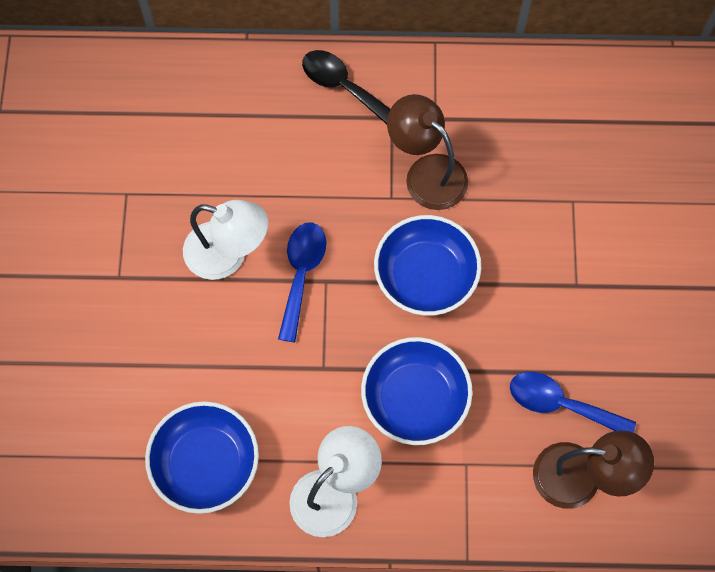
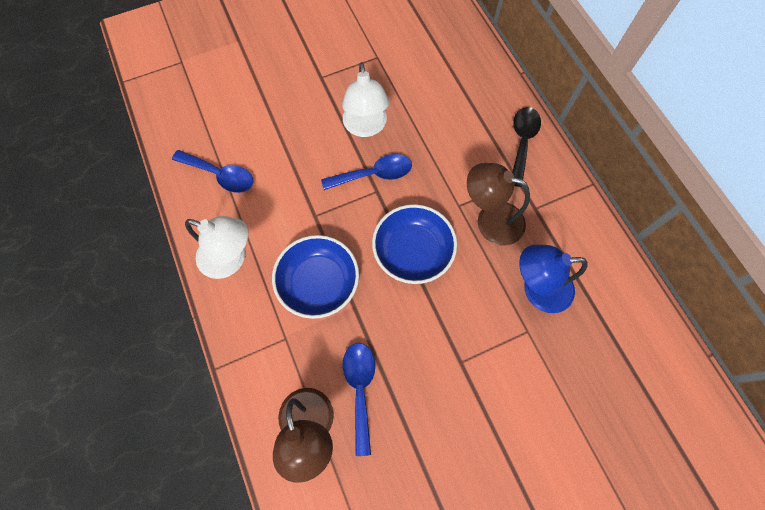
camera: 65 degrees right, 0 degrees up
(206, 463) = (220, 175): blue bowl -> blue spoon
(426, 173) = (490, 220): brown lamp -> brown lamp turned 90 degrees counterclockwise
(531, 167) = (537, 289): none -> blue lamp

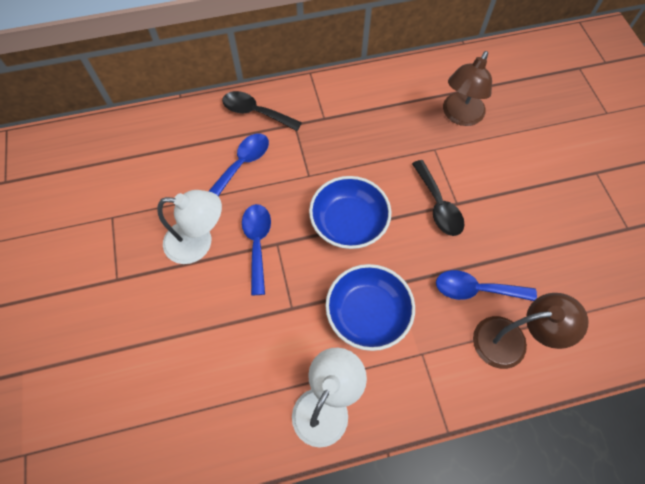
camera: 80 degrees left, 5 degrees down
(220, 175) = (216, 410): blue spoon -> blue spoon (242, 164)
(453, 341) = (438, 205): none -> black spoon
(490, 220) = (328, 154): brown lamp -> brown lamp (459, 116)
(537, 289) = (398, 134): blue lamp -> none

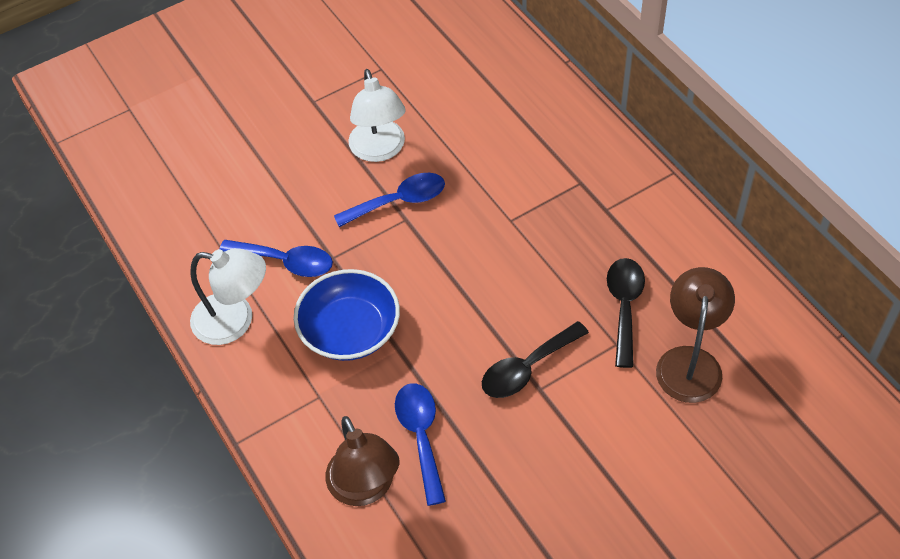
camera: 75 degrees right, 10 degrees down
(242, 164) = (497, 152): blue spoon -> blue spoon (286, 262)
(255, 112) = (579, 139): black spoon -> black spoon (624, 306)
(349, 222) = (461, 279): blue bowl -> none
(459, 116) = (690, 361): brown lamp -> brown lamp turned 90 degrees clockwise

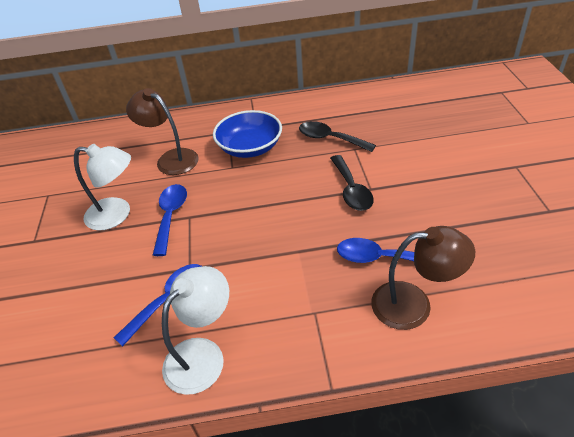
camera: 65 degrees left, 10 degrees down
(350, 330) = (264, 275): blue bowl -> blue bowl (250, 147)
(690, 361) = (382, 125): brown lamp -> brown lamp (171, 159)

